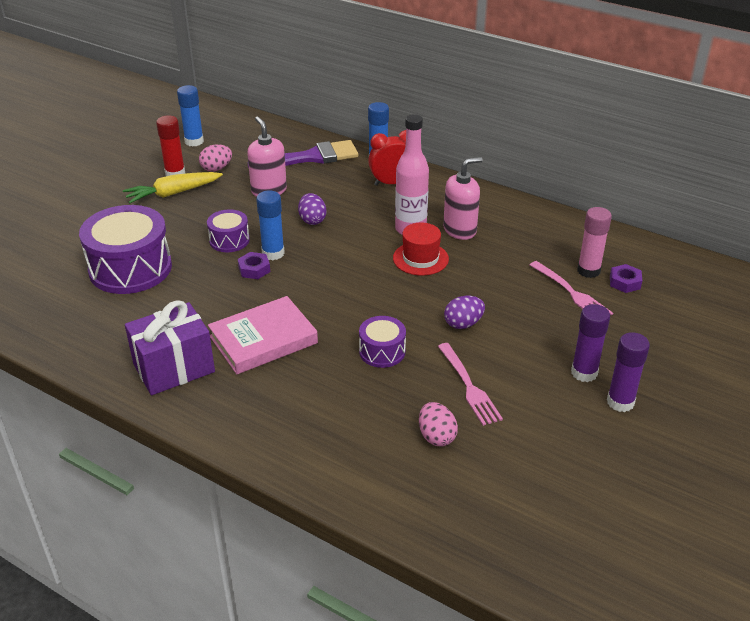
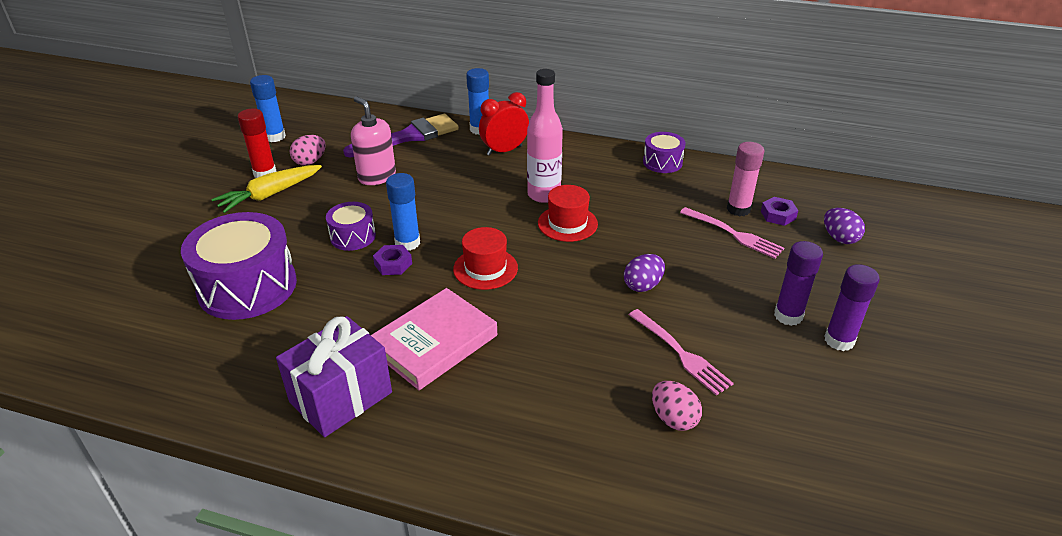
camera: 15 degrees left, 0 degrees up
(312, 220) = (436, 201): purple egg -> purple egg (839, 238)
(331, 286) = (485, 268): none -> red hat
(382, 351) = (572, 332): purple drum -> purple drum (662, 162)
(460, 230) = (594, 188): pink soap dispenser -> none

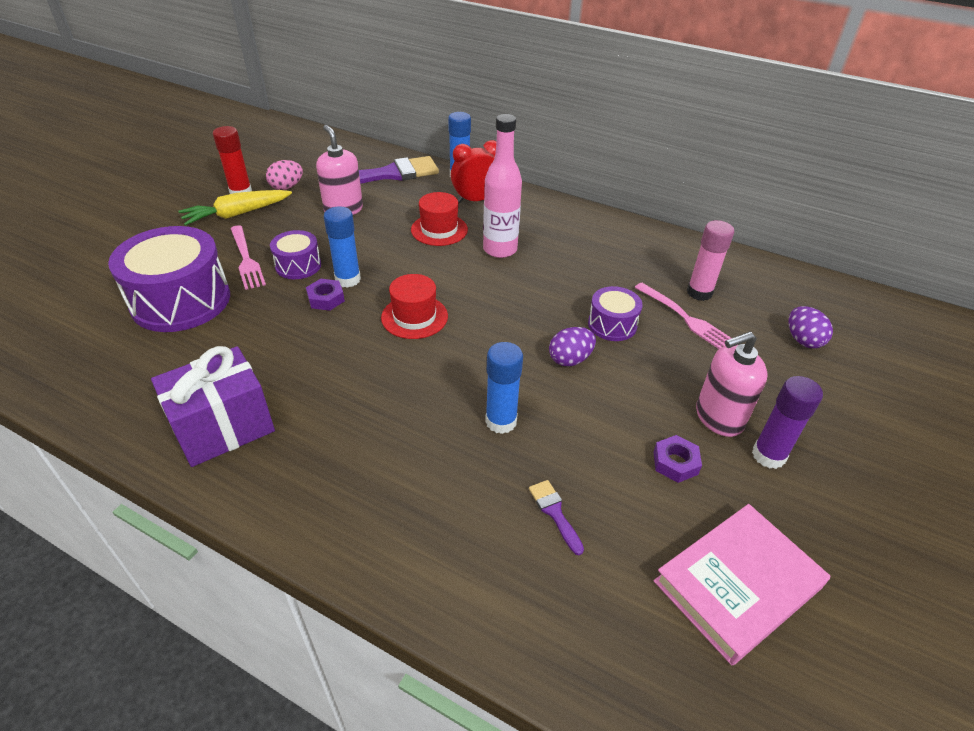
camera: 10 degrees right, 5 degrees up
(275, 137) = (264, 159): blue glue stick -> blue glue stick (501, 421)
(434, 343) = (335, 386): pink book -> pink book (737, 584)
(567, 223) = (514, 282): red hat -> red hat (439, 230)
(662, 162) = (634, 232): purple drum -> purple drum (612, 324)
(673, 419) = (554, 512): pink egg -> purple brush
(681, 354) = (586, 441): pink fork -> pink fork (246, 259)
(778, 215) = (741, 305): purple nut -> purple nut (675, 463)
(788, 316) = (718, 418): purple glue stick -> pink soap dispenser

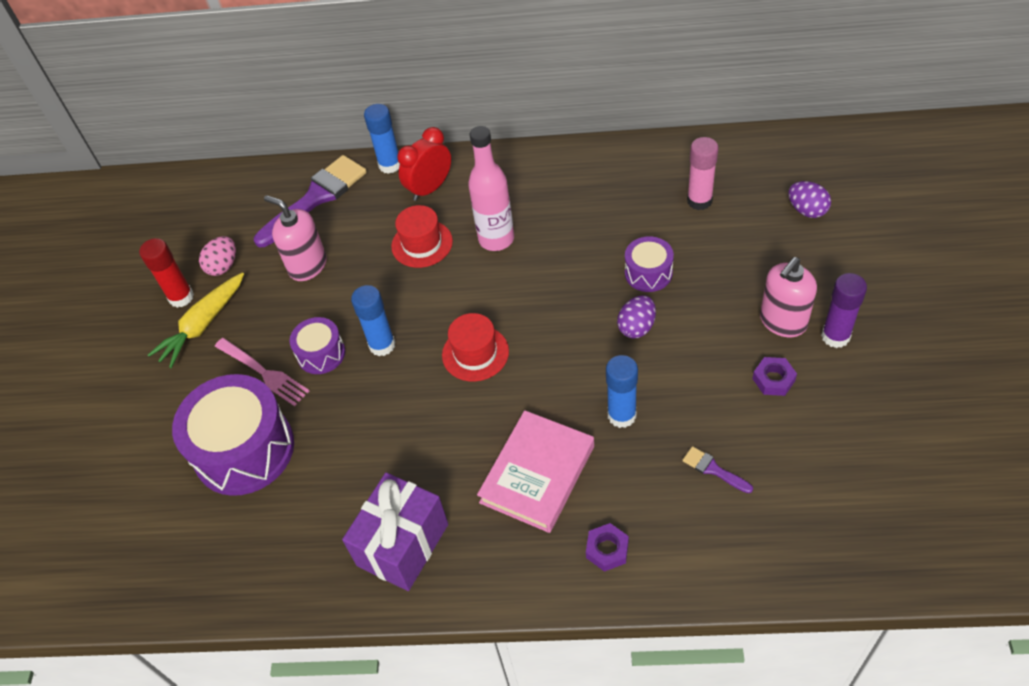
camera: 20 degrees left, 10 degrees up
(326, 299) = (379, 376): purple nut -> purple nut (607, 550)
(686, 319) = (704, 235): pink fork -> none
(737, 584) = (867, 453): pink book -> pink book (537, 474)

